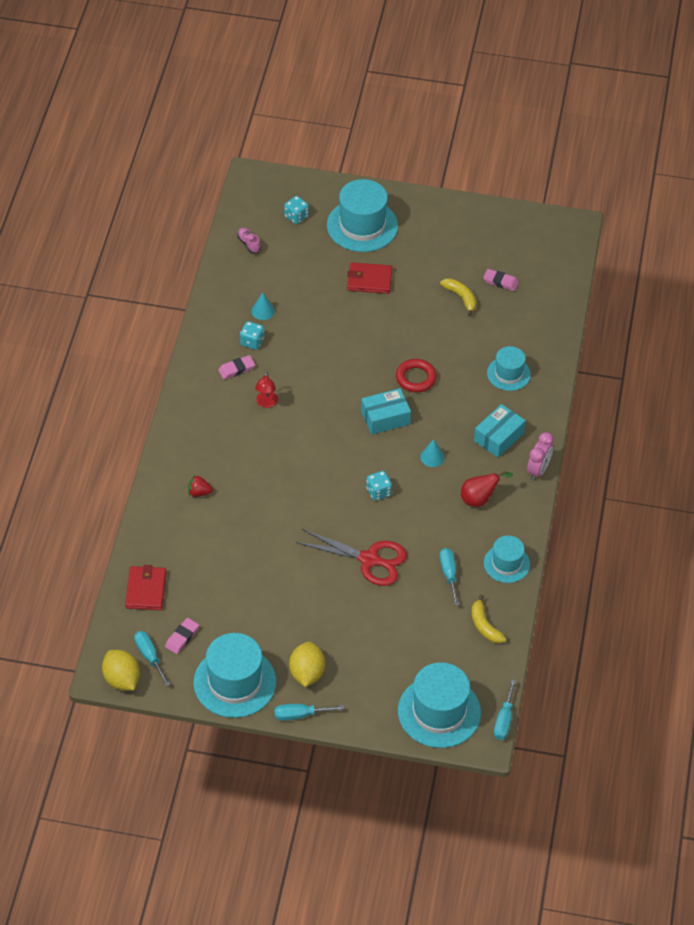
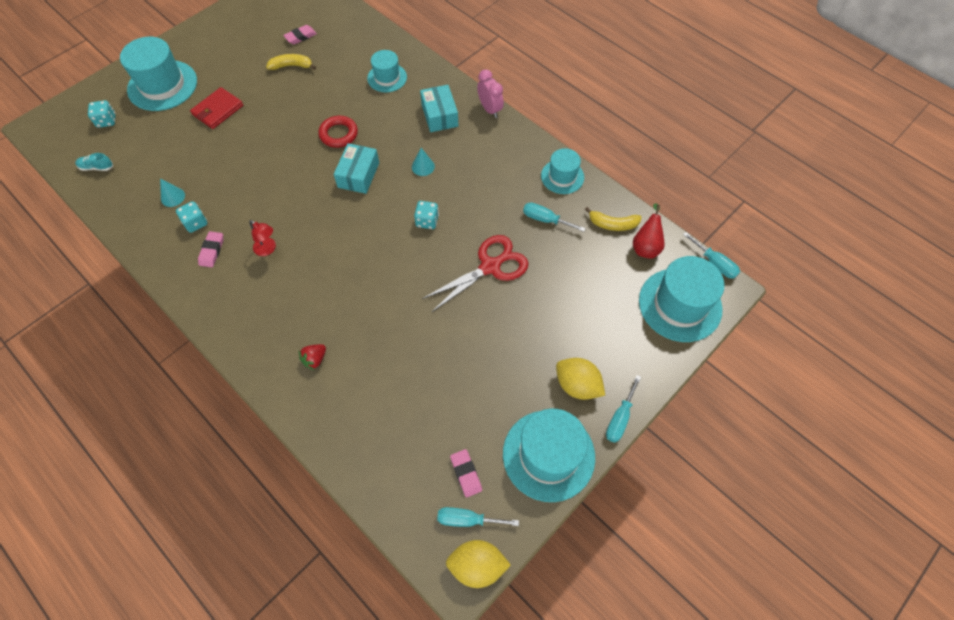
camera: 55 degrees left, 10 degrees up
(146, 590) = (387, 475): red wallet -> none
(249, 244) = (97, 167): pink shoe -> turquoise shoe
(479, 499) = (488, 159): red pear -> red pear (645, 247)

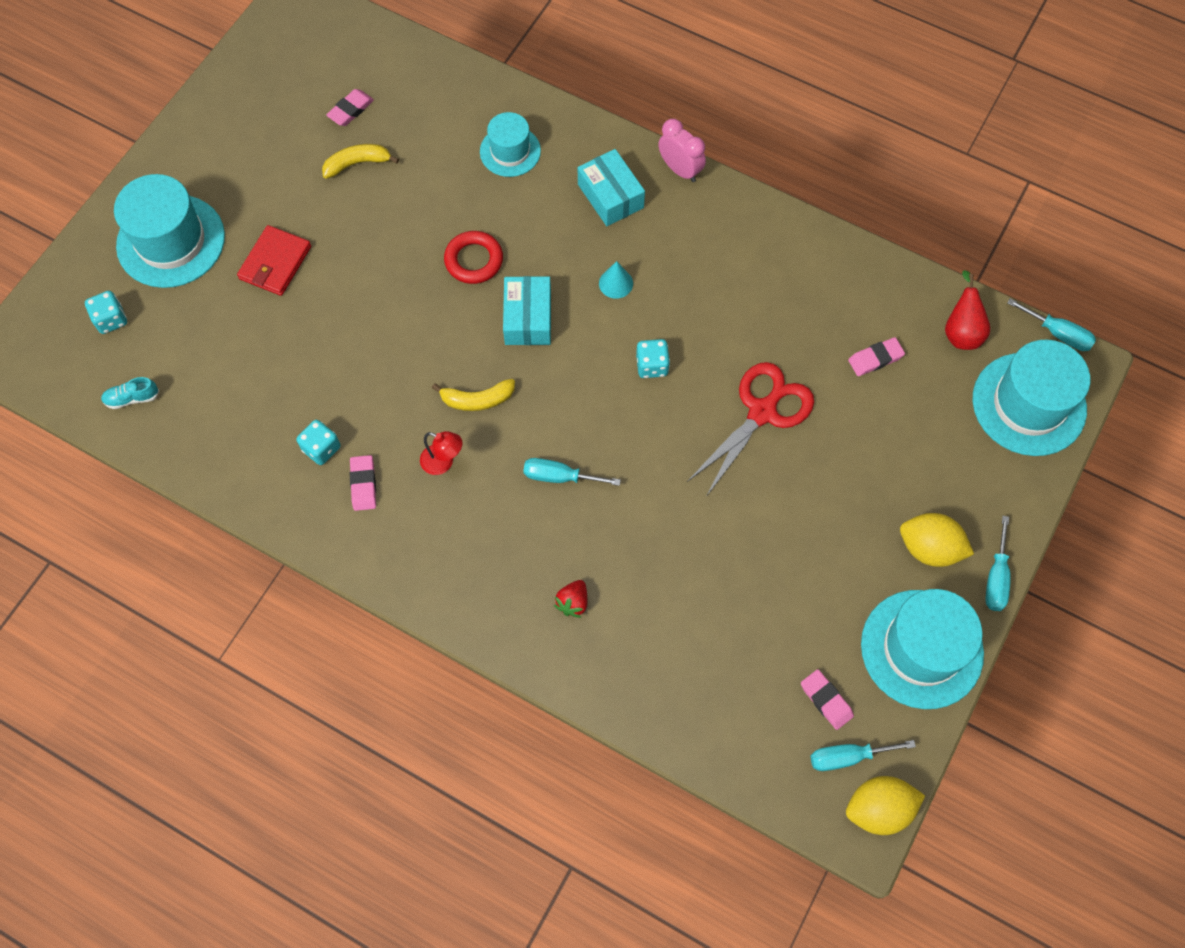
camera: 15 degrees left, 5 degrees up
(173, 197) = (269, 417): turquoise cone -> none
(545, 219) = (814, 324): turquoise screwdriver -> turquoise screwdriver (559, 476)
(562, 176) = (817, 253): turquoise hat -> none
(580, 250) = (875, 359): none -> pink eraser
(613, 224) = (908, 309): yellow banana -> yellow banana (477, 400)

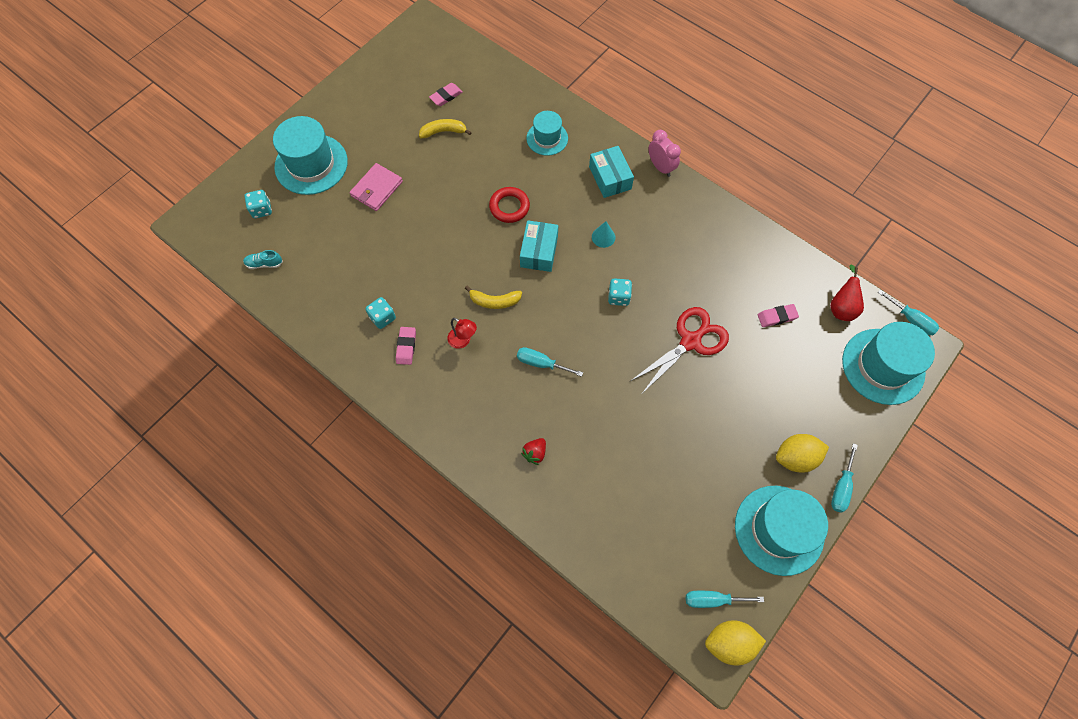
camera: 10 degrees right, 0 degrees up
(275, 263) = (376, 189): red wallet -> pink wallet
(826, 700) = (703, 555): pink eraser -> none
(929, 548) = (795, 457): yellow lemon -> yellow lemon turned 45 degrees counterclockwise

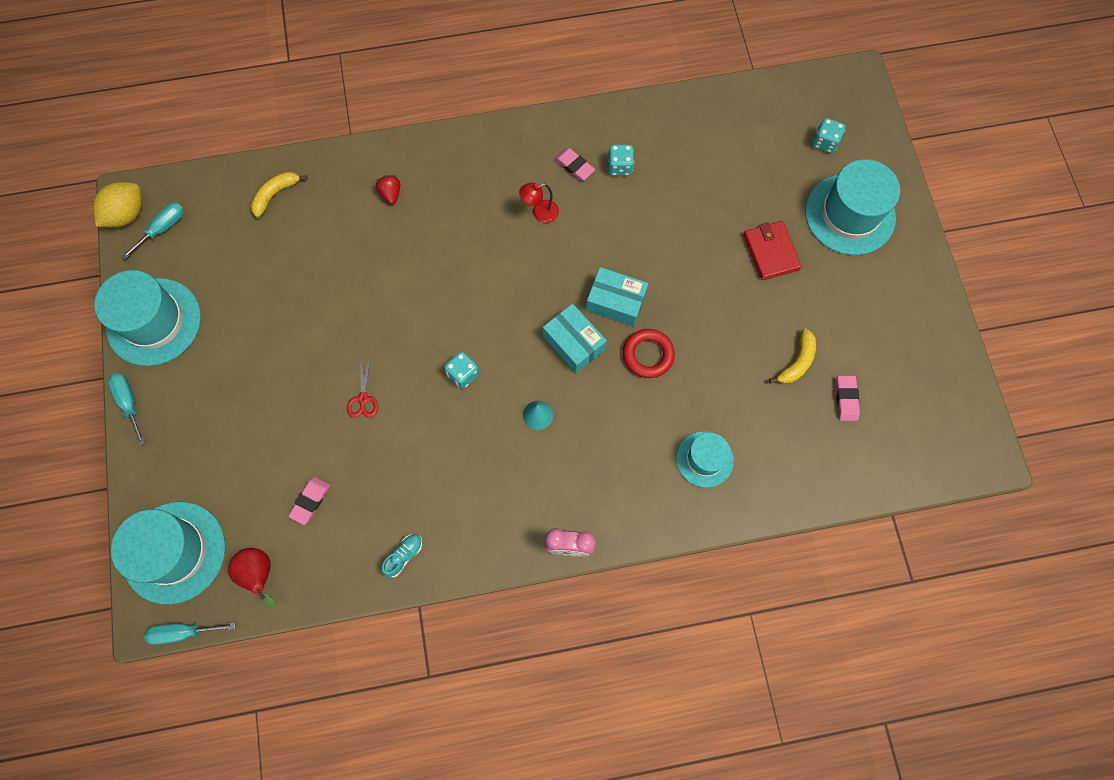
camera: 130 degrees right, 5 degrees up
(264, 264) = (758, 111): turquoise shoe -> turquoise shoe (404, 556)
(376, 189) = (771, 252): pink wallet -> red wallet
(494, 301) = (555, 265): yellow banana -> yellow banana (275, 194)
(541, 363) = (461, 257): turquoise screwdriver -> none
(610, 178) = (600, 481): turquoise box -> turquoise box (616, 302)
(690, 341) = (363, 398): red scissors -> red scissors, size x0.48
(795, 457) = (186, 389): yellow lemon -> none

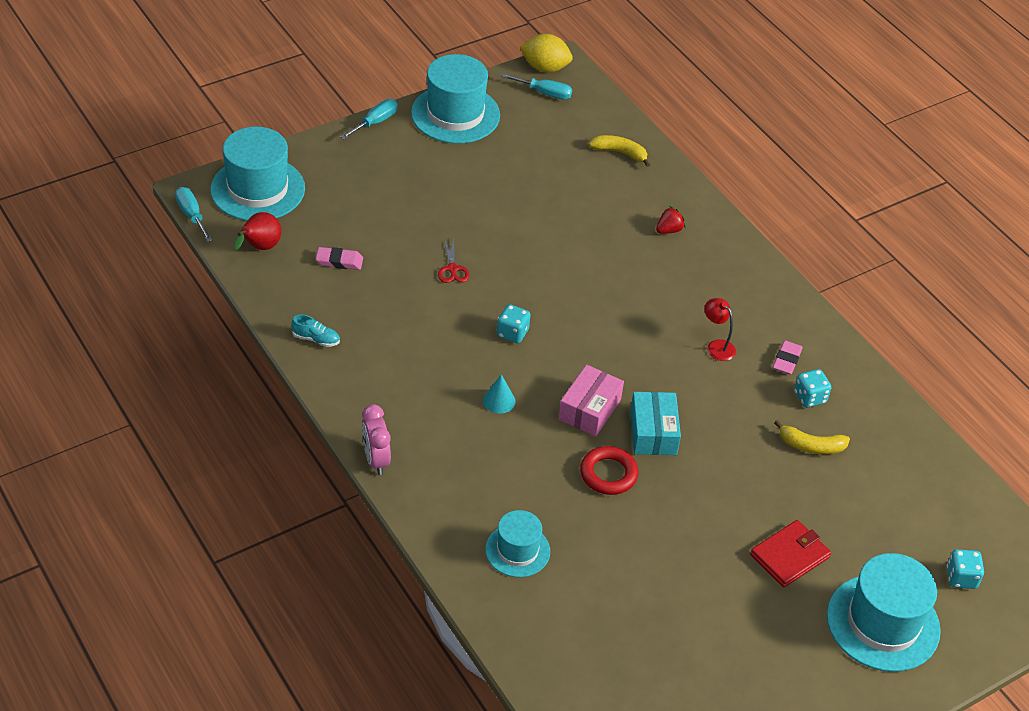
camera: 65 degrees right, 25 degrees down
(363, 398) = (452, 269): red scissors -> red scissors turned 75 degrees counterclockwise
(574, 343) = (589, 409): turquoise box -> pink box
(796, 362) = (670, 610): yellow banana -> yellow banana (811, 446)
(846, 399) = (650, 667): pink eraser -> none

